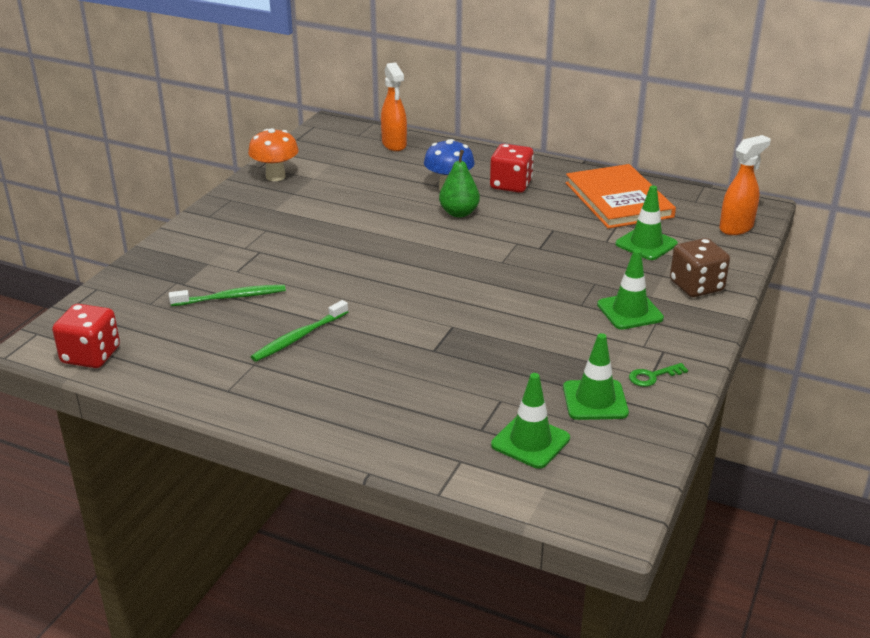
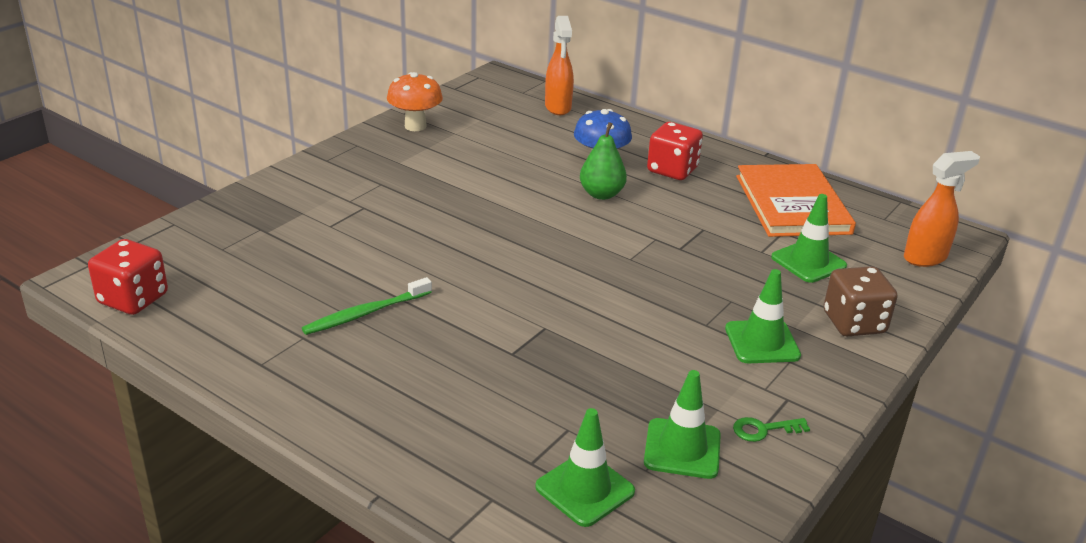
camera: 10 degrees right, 0 degrees up
(232, 297) = (312, 255): green toothbrush -> none

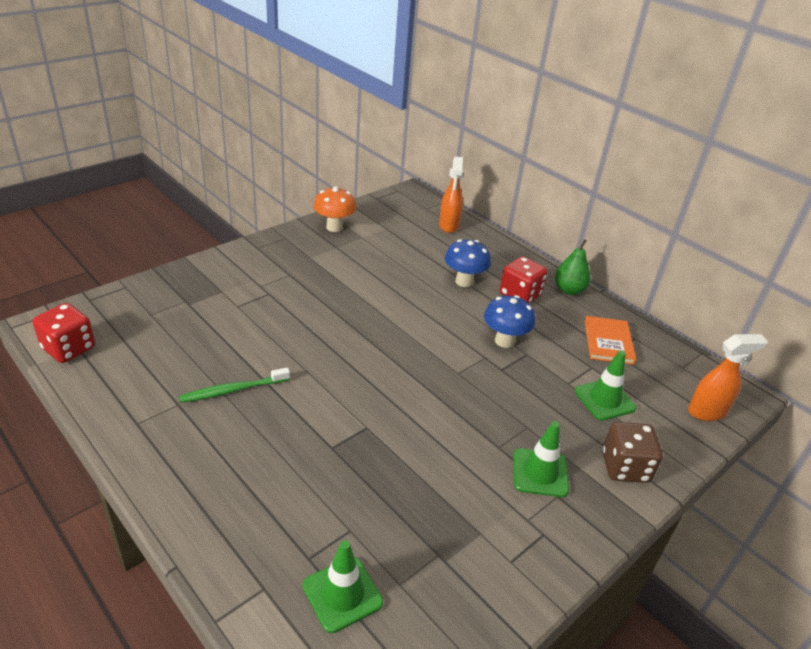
camera: 10 degrees right, 5 degrees up
(601, 194) = (455, 309): green pear -> green pear (569, 290)
(672, 219) = (504, 341): none -> blue mushroom
(682, 449) = (437, 569): green traffic cone -> none
(763, 430) = (513, 562): green key -> none
(792, 204) = (608, 342): orange book -> orange book, size x0.62

